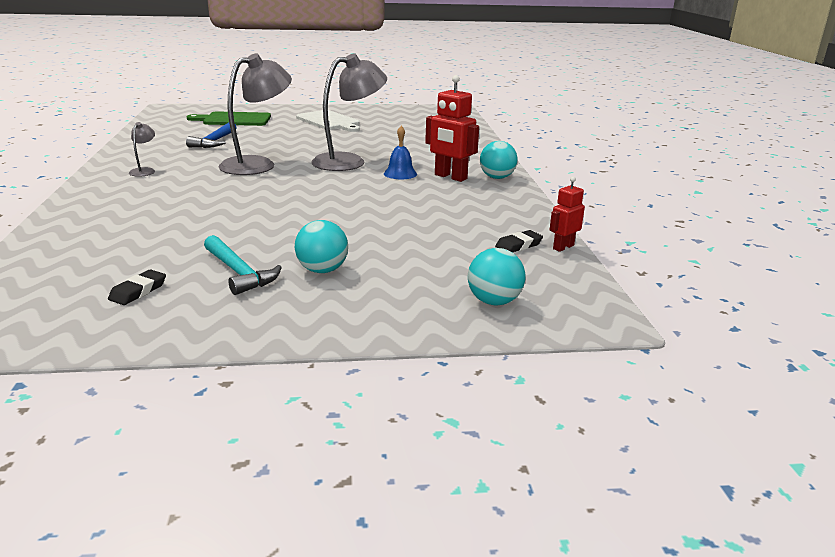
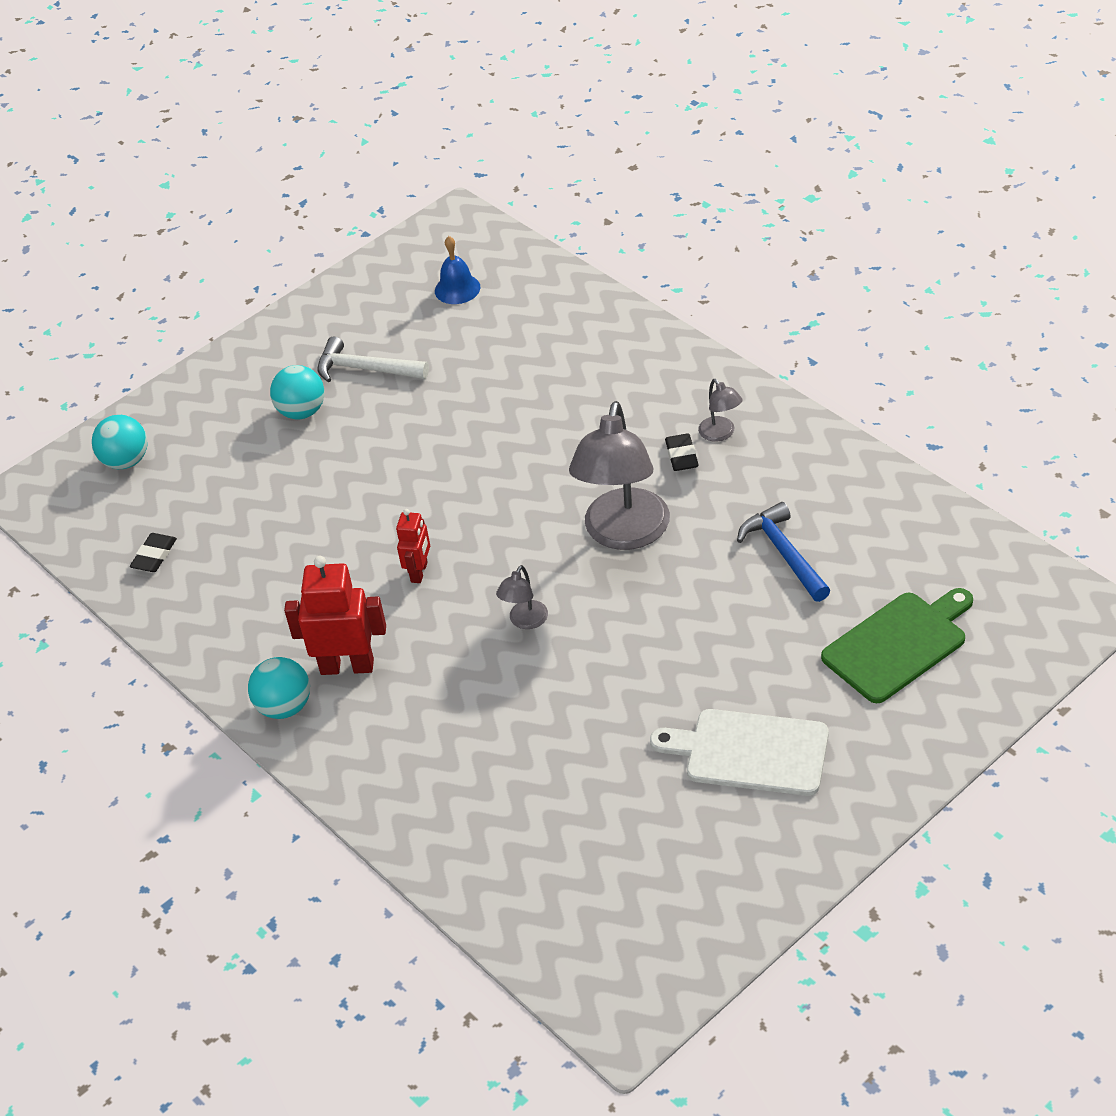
camera: 150 degrees right, 20 degrees up
(138, 291) = (410, 311): black eraser -> black eraser (681, 456)
(239, 273) = (365, 369): turquoise hammer -> white hammer
(349, 161) = (525, 621): grey lamp -> grey lamp, size x0.44
(400, 174) = (420, 632): blue bell -> blue bell (457, 289)
(563, 247) = (107, 581): red robot -> red robot (419, 572)

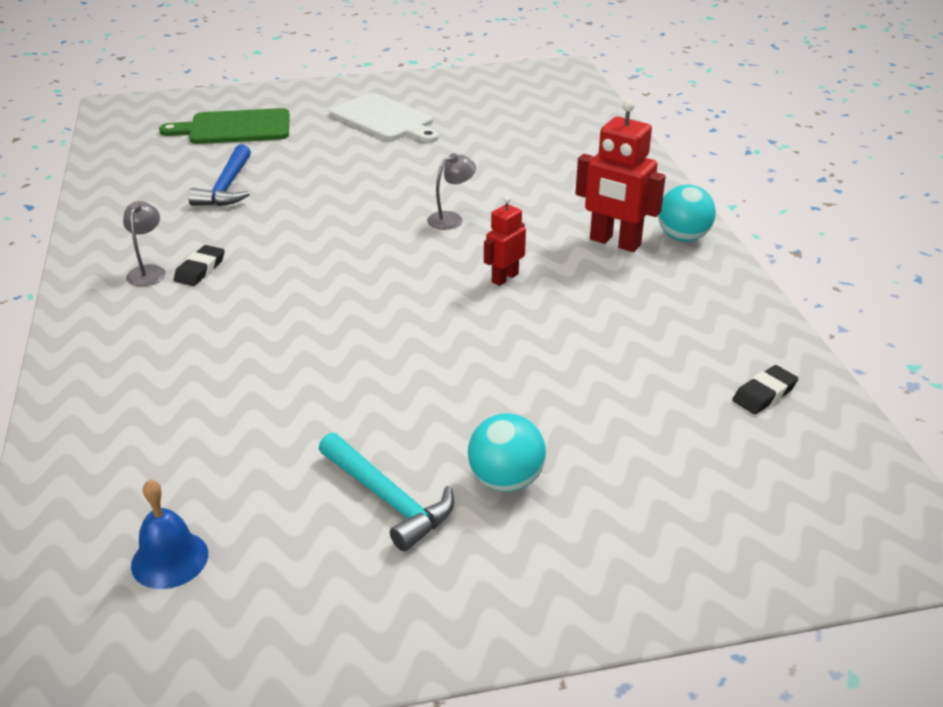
camera: 155 degrees left, 10 degrees down
(126, 461) = (769, 523): turquoise ball -> none
(365, 369) = (388, 499): white hammer -> turquoise hammer
(624, 534) = (316, 239): grey lamp -> none

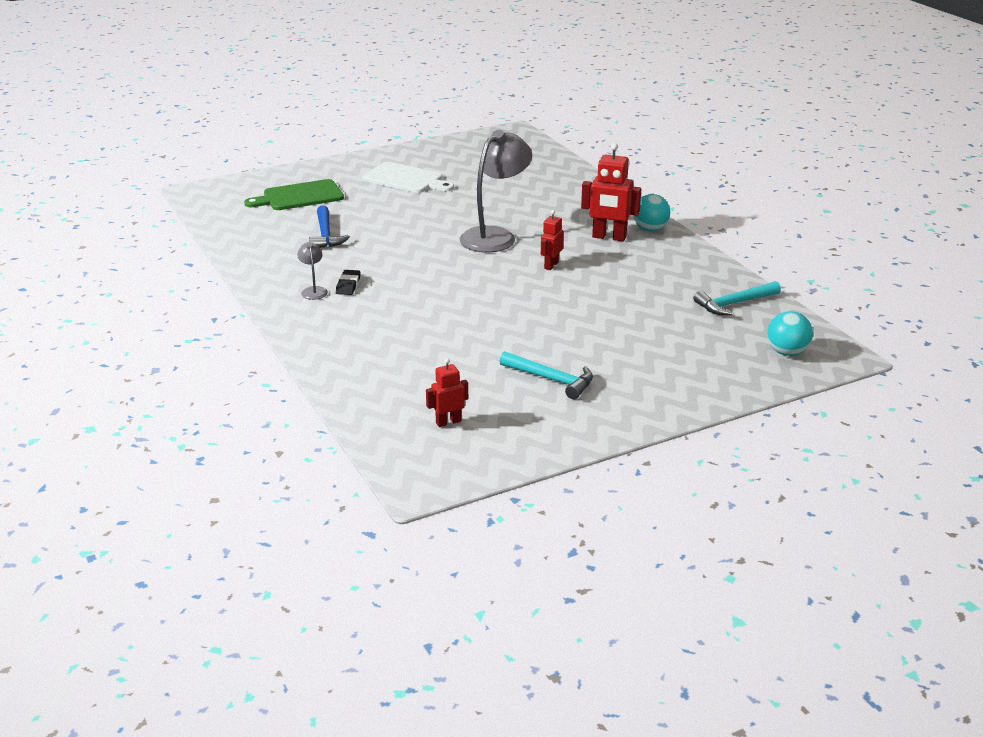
camera: 15 degrees left, 5 degrees down
(170, 559) = (448, 422): blue bell -> red robot
(451, 218) = (495, 236): grey lamp -> grey lamp, size x2.28
(506, 480) = (611, 362): turquoise ball -> turquoise ball (787, 352)
(764, 394) = (734, 304): black eraser -> turquoise hammer

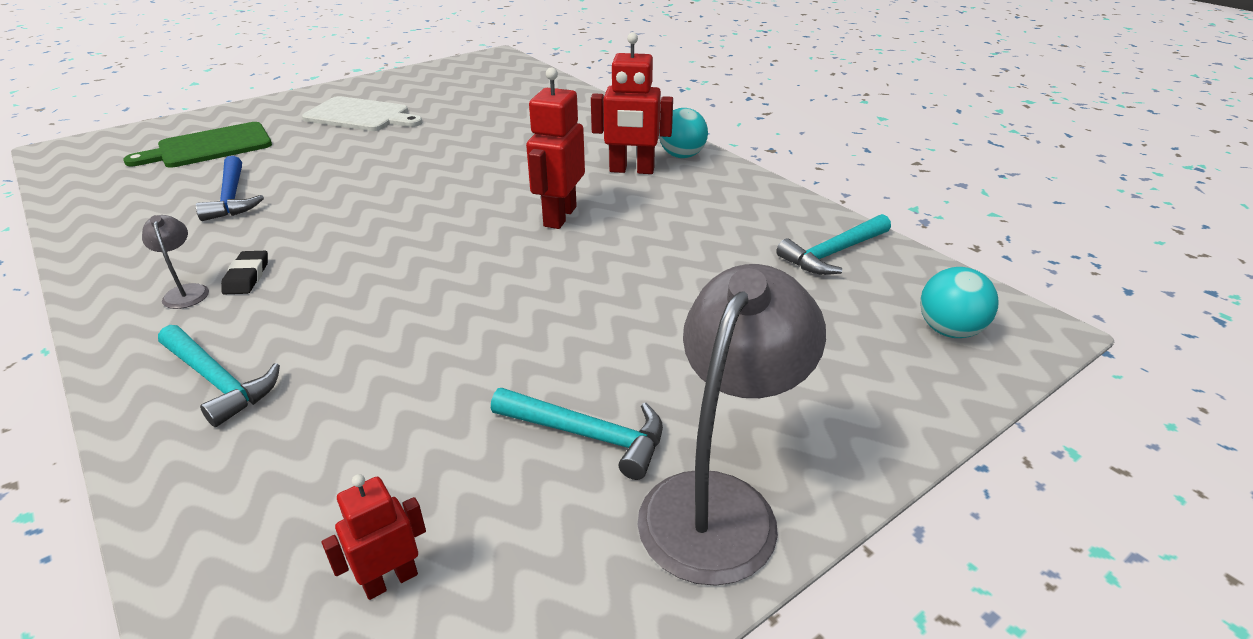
camera: 10 degrees left, 5 degrees up
(346, 337) = (218, 381): none -> turquoise hammer
(495, 236) = (477, 180): grey lamp -> grey lamp (719, 503)
(551, 265) = (559, 216): red robot -> red robot, size x1.72

